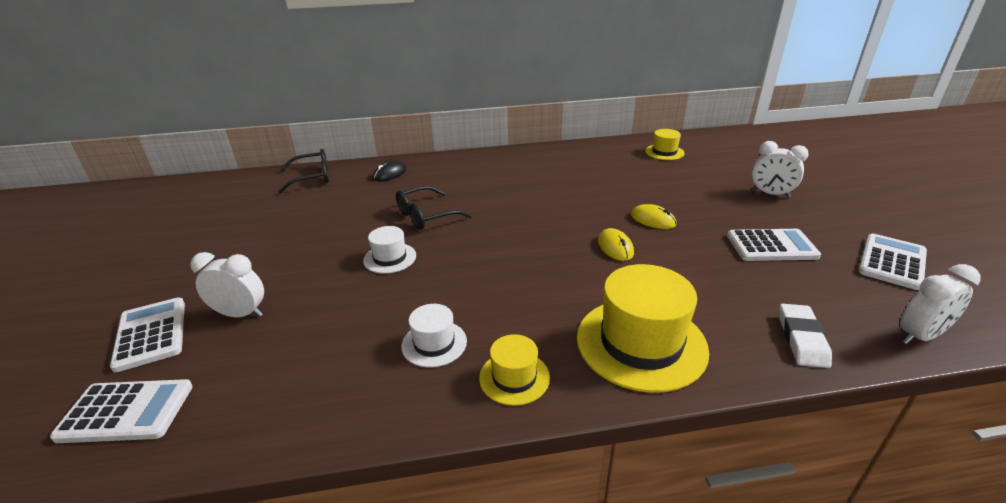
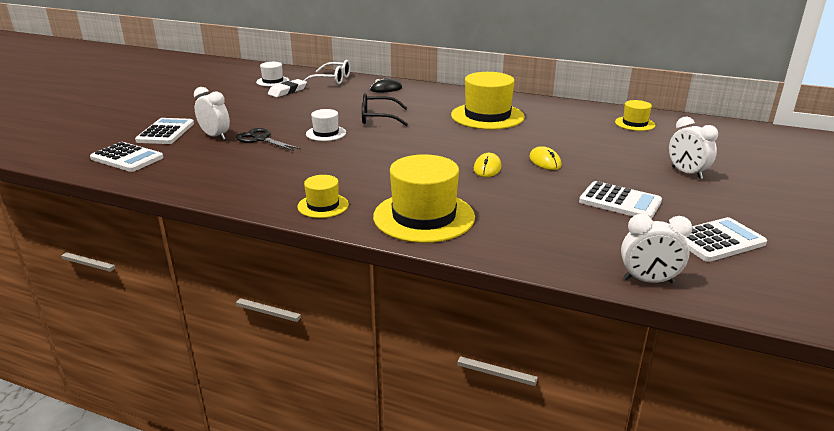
camera: 30 degrees right, 5 degrees down
(312, 177) = (332, 80): black glasses -> white glasses
(313, 296) = (260, 139): none -> black scissors
(434, 343) = (299, 178): white hat -> white hat (273, 81)
(534, 180) = (487, 116): none -> yellow hat
(801, 339) = (544, 251): white eraser -> white eraser (287, 91)

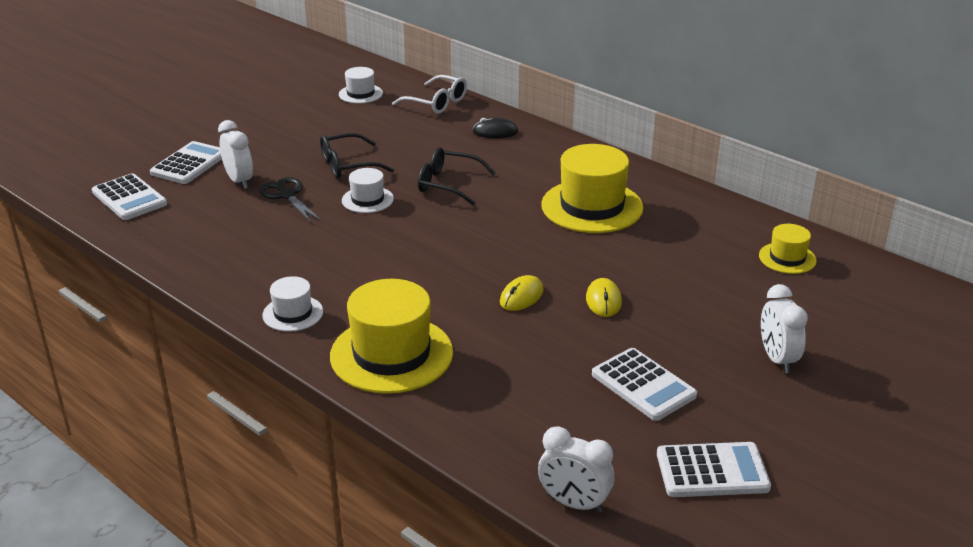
camera: 20 degrees right, 5 degrees up
(287, 91) = (368, 115): white eraser -> none
(295, 117) = (348, 165): none -> black glasses
(323, 205) = (293, 313): yellow hat -> white hat

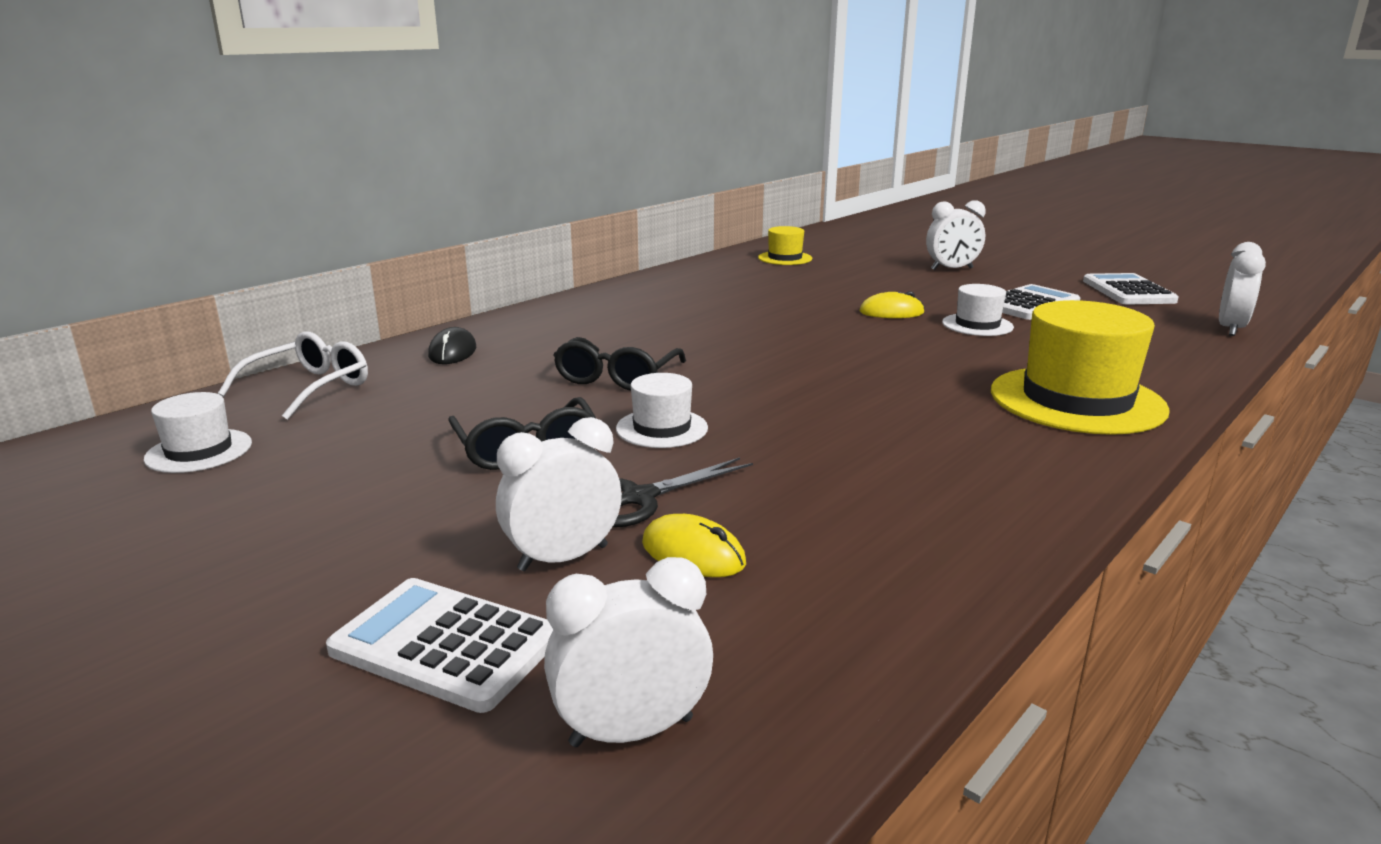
camera: 90 degrees left, 10 degrees down
(129, 198) = (631, 731): white calculator -> white clock
(293, 313) = (1033, 466): white hat -> white hat (977, 325)
(521, 296) = (903, 342): yellow mouse -> yellow mouse (693, 553)
(592, 206) = (687, 311): yellow hat -> none

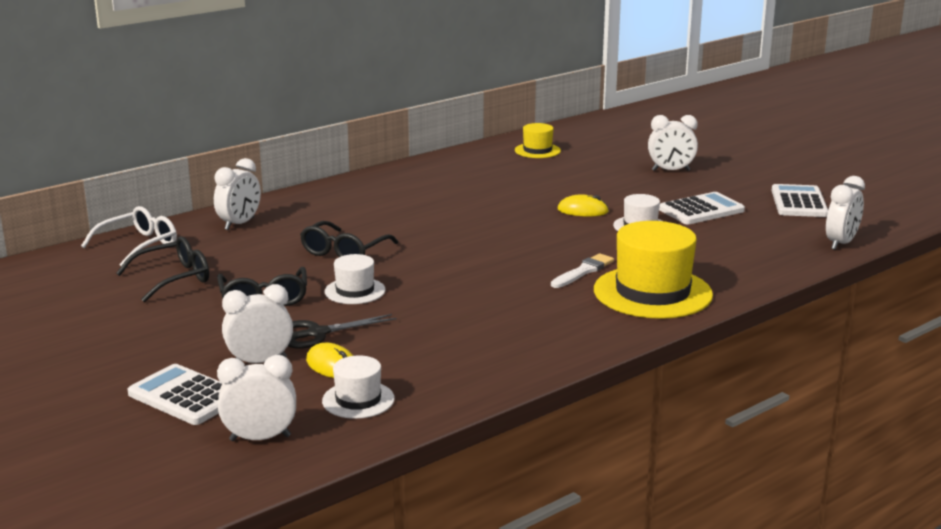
camera: 10 degrees right, 0 degrees up
(199, 451) = (68, 284): white hat -> white hat (358, 400)
(373, 430) = (174, 278): none -> black glasses
(452, 352) = (239, 224): black mouse -> white clock
(959, 380) = (583, 271): none -> white brush

